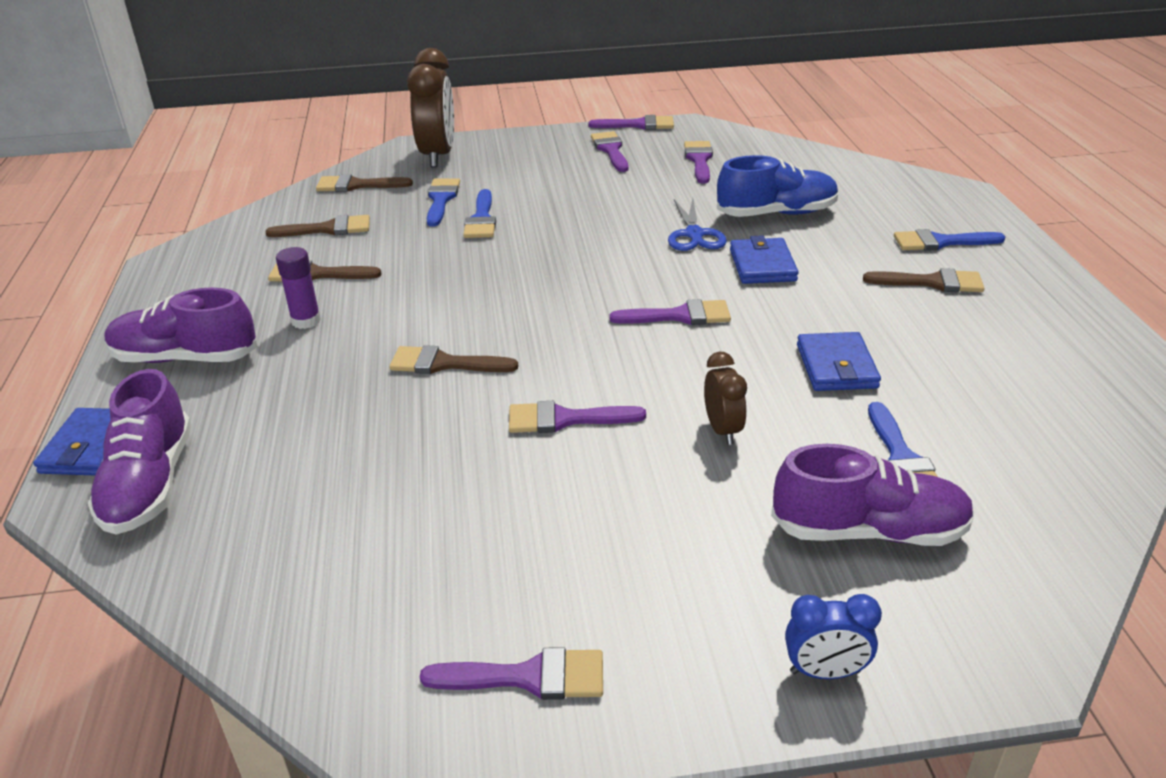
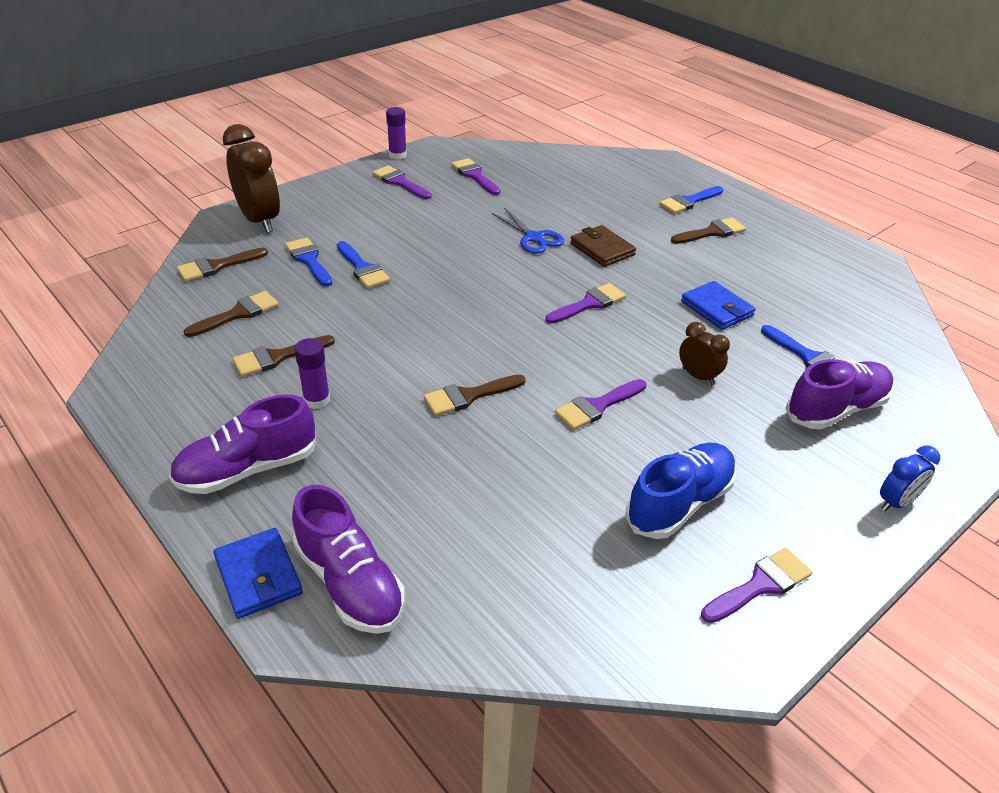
camera: 35 degrees left, 5 degrees up
(638, 125) = (397, 155): purple brush -> purple glue stick
(762, 265) = (602, 249): blue wallet -> brown wallet
(776, 213) = (571, 206): blue shoe -> blue shoe (679, 503)

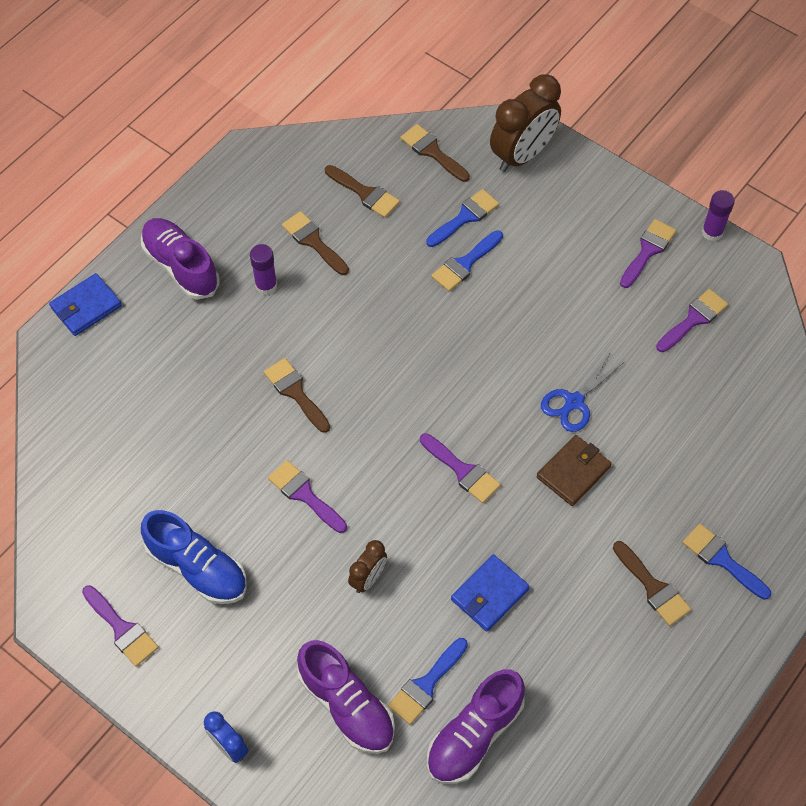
camera: 80 degrees right, 20 degrees up
(349, 582) = (88, 360): purple shoe -> purple shoe (474, 734)

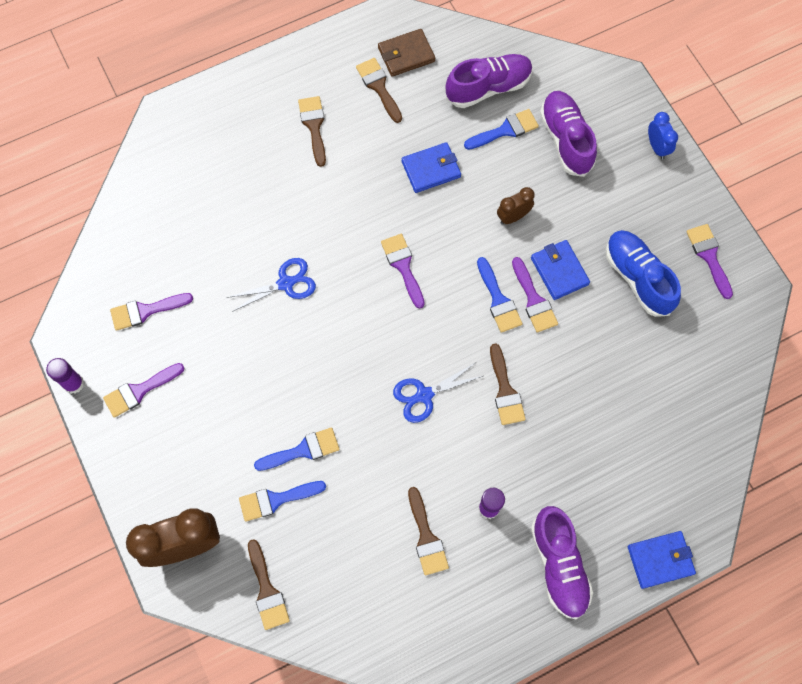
camera: 155 degrees left, 10 degrees up
(289, 538) = (559, 271): none -> blue wallet
(365, 193) = (354, 570): brown brush -> brown brush (379, 87)
(375, 356) = (424, 395): none -> blue scissors
(573, 472) = (320, 229): brown wallet -> brown wallet (406, 55)
(721, 559) = (254, 124): blue brush -> blue brush (498, 300)

